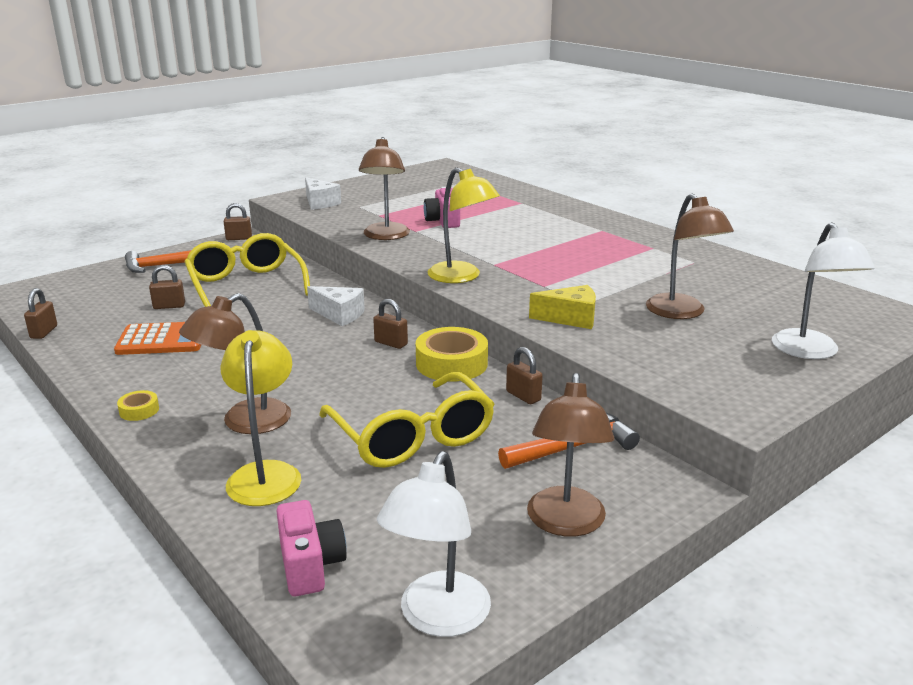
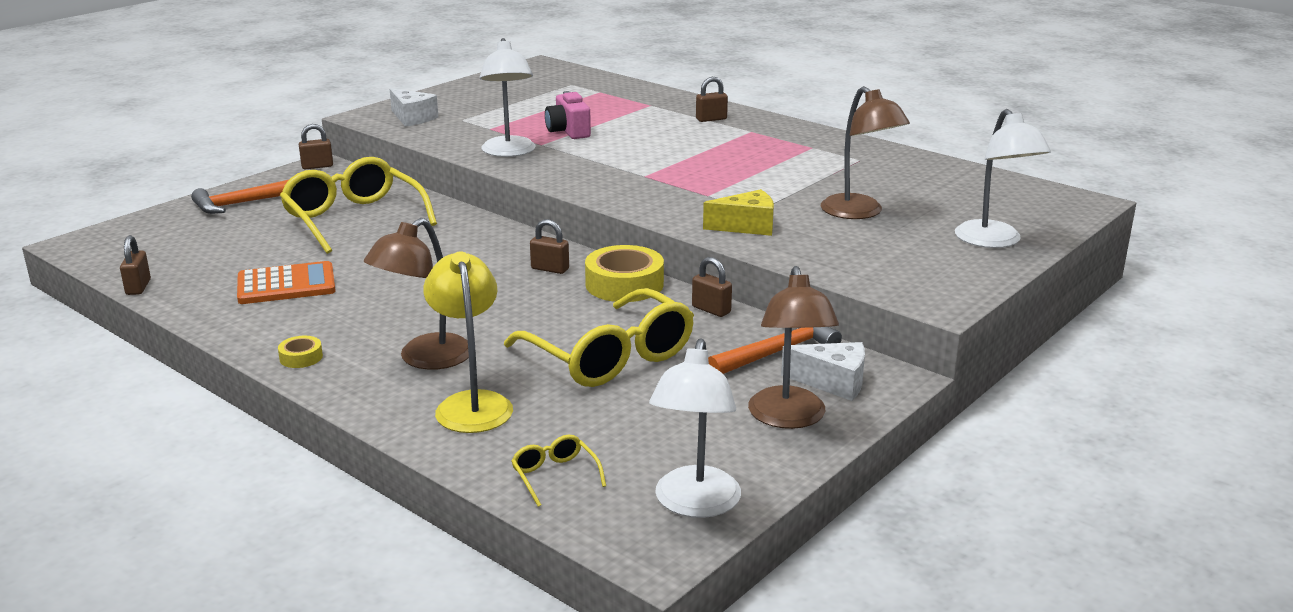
camera: 10 degrees left, 0 degrees up
(169, 306) = (274, 248): brown padlock -> brown padlock (711, 119)
(310, 565) = (555, 476): pink camera -> yellow glasses
(339, 315) = (479, 244): white cheese -> white cheese (833, 382)
(385, 236) = (509, 152): brown lamp -> white lamp
(462, 277) = (614, 191): yellow lamp -> none

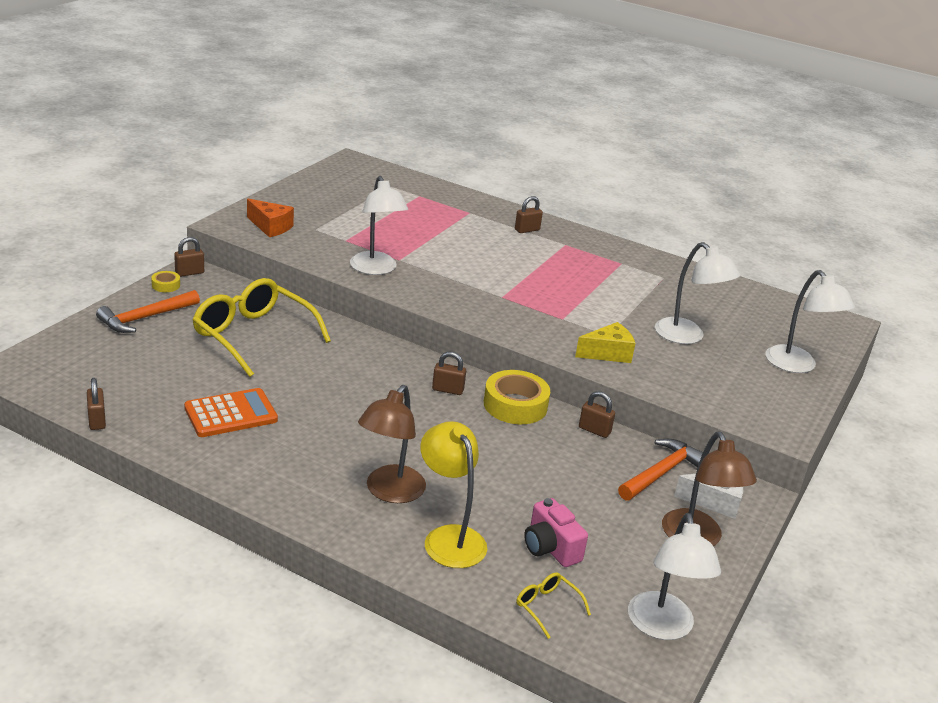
camera: 15 degrees left, 5 degrees up
(301, 357) = (284, 495): yellow tape -> yellow tape (166, 285)
(412, 118) = (271, 227): white cheese -> orange cheese
(568, 131) = (415, 244): pink camera -> pink camera (550, 548)
(609, 356) = (536, 483): yellow glasses -> none
(859, 213) = (687, 337): brown lamp -> white lamp

